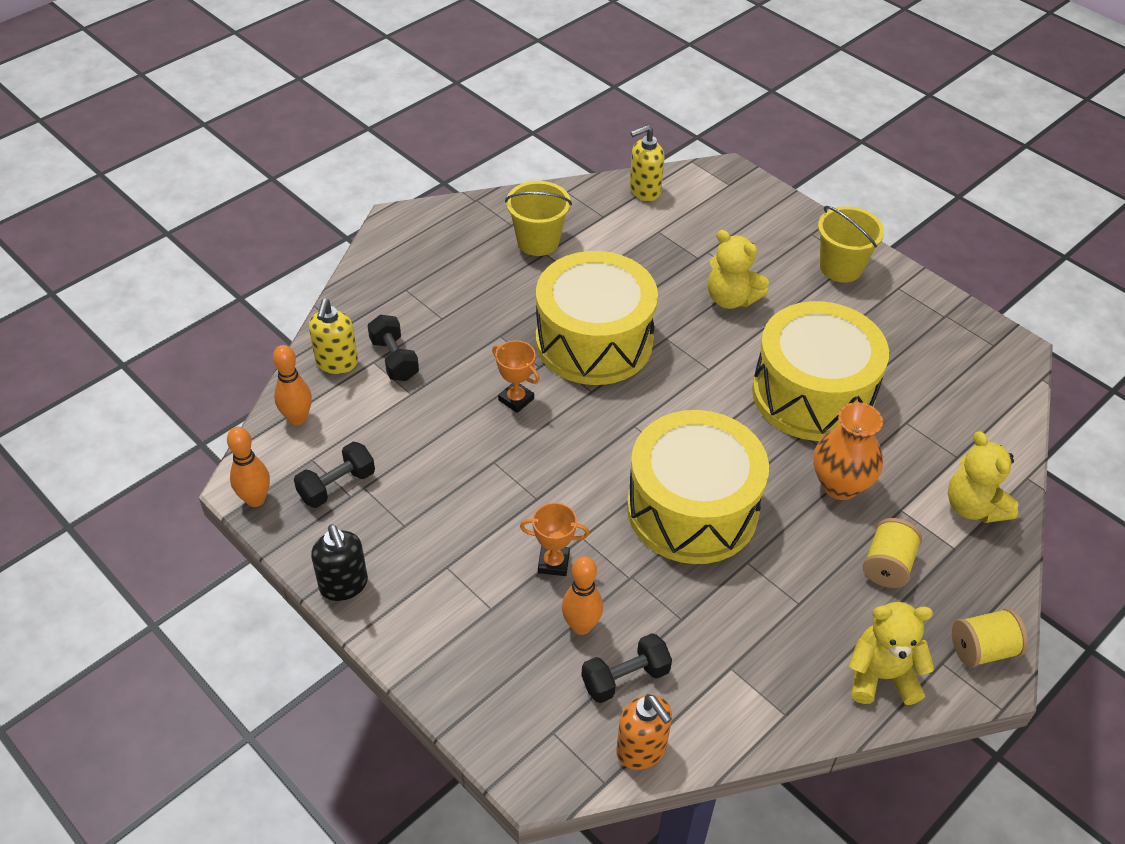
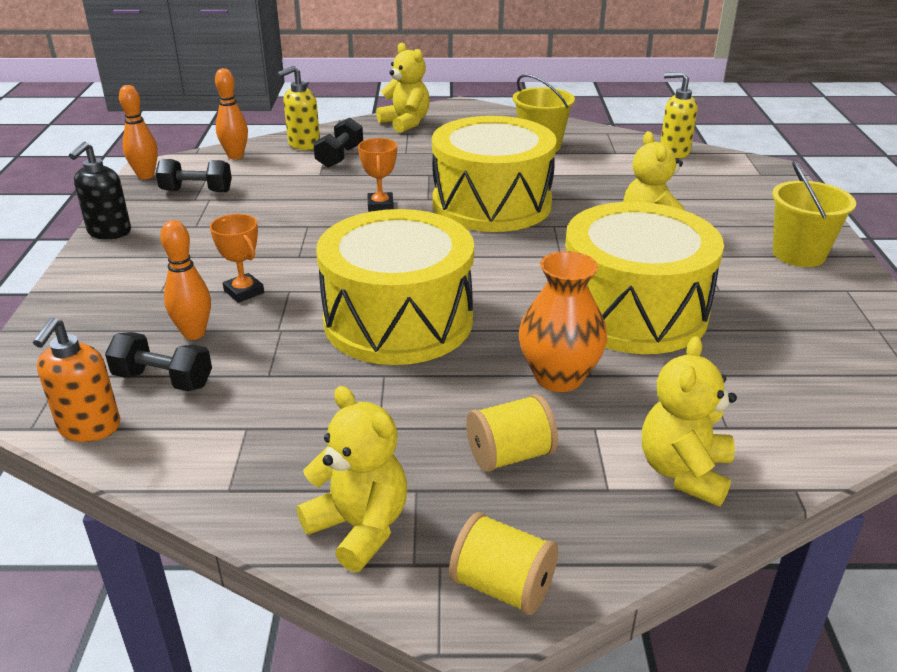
camera: 45 degrees right, 15 degrees down
(385, 276) = (405, 123): none -> yellow teddy bear

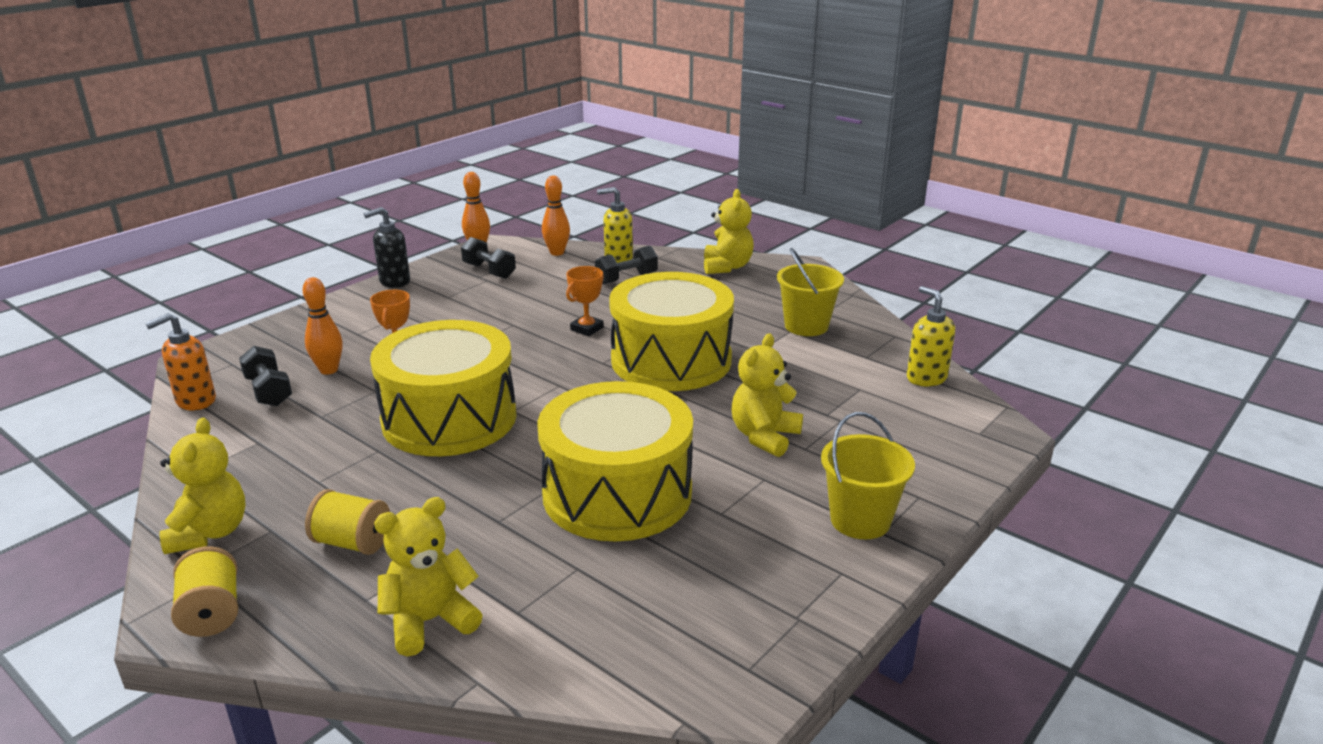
camera: 40 degrees right, 5 degrees down
(558, 377) = (474, 511): orange vase -> none

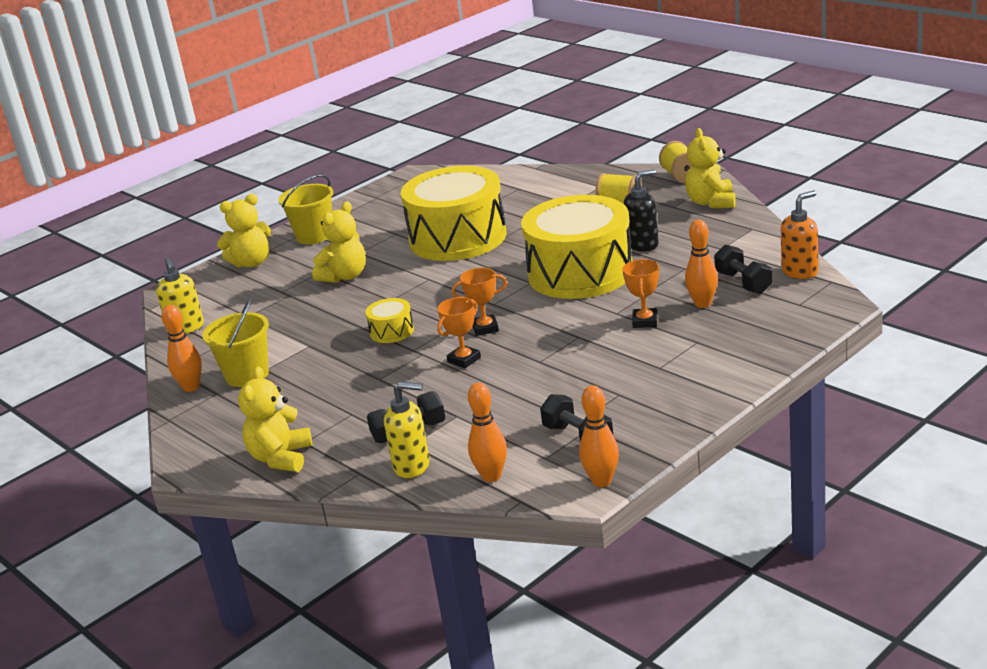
camera: 170 degrees left, 0 degrees up
(394, 282) = (692, 413): black soap dispenser -> black soap dispenser (643, 245)
(429, 621) = (563, 182): yellow teddy bear -> yellow teddy bear (251, 263)
(567, 357) = (485, 328): none -> orange trophy
(671, 360) = (391, 331): yellow drum -> yellow drum, size x0.41
(856, 318) = (191, 387): none -> orange bowling pin

